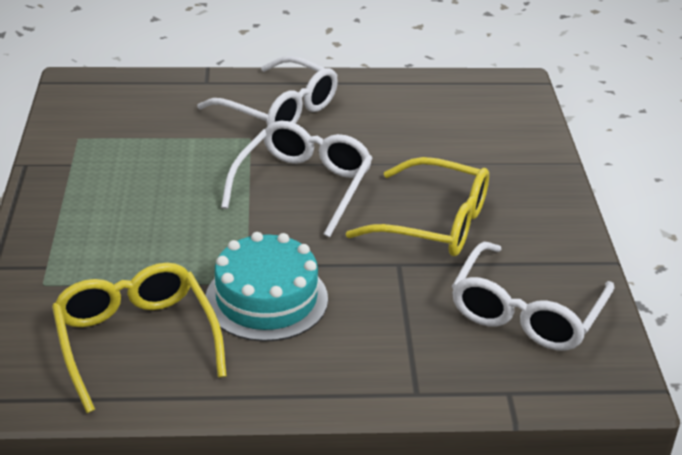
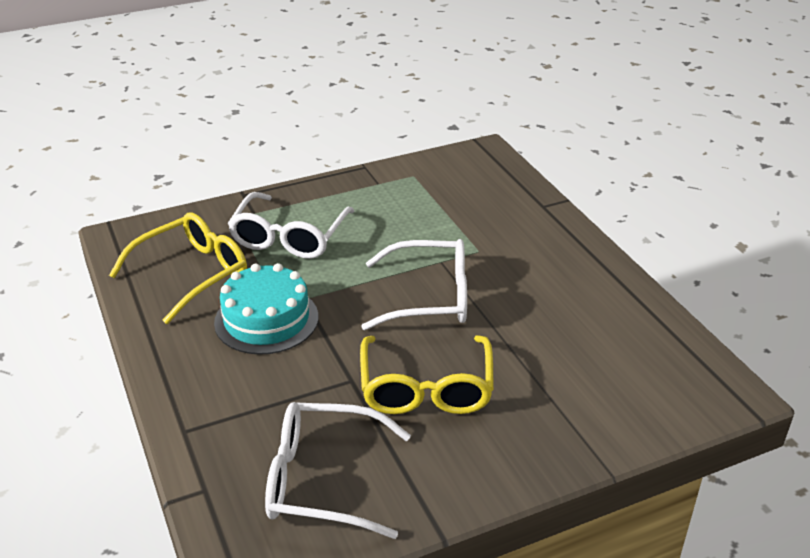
camera: 70 degrees right, 0 degrees up
(281, 111) = (534, 255): white glasses -> white glasses (289, 238)

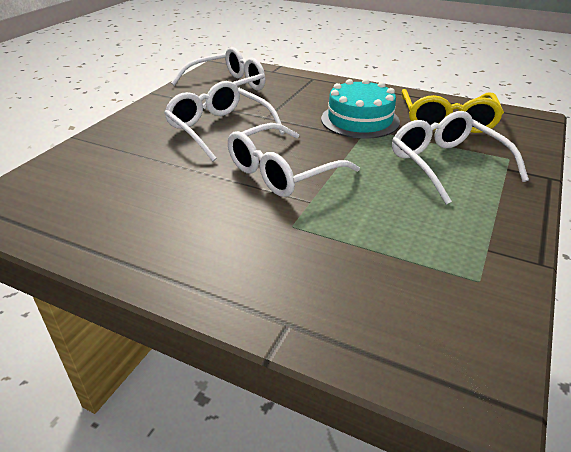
camera: 140 degrees right, 0 degrees up
(426, 389) = (218, 128): yellow glasses -> white glasses

